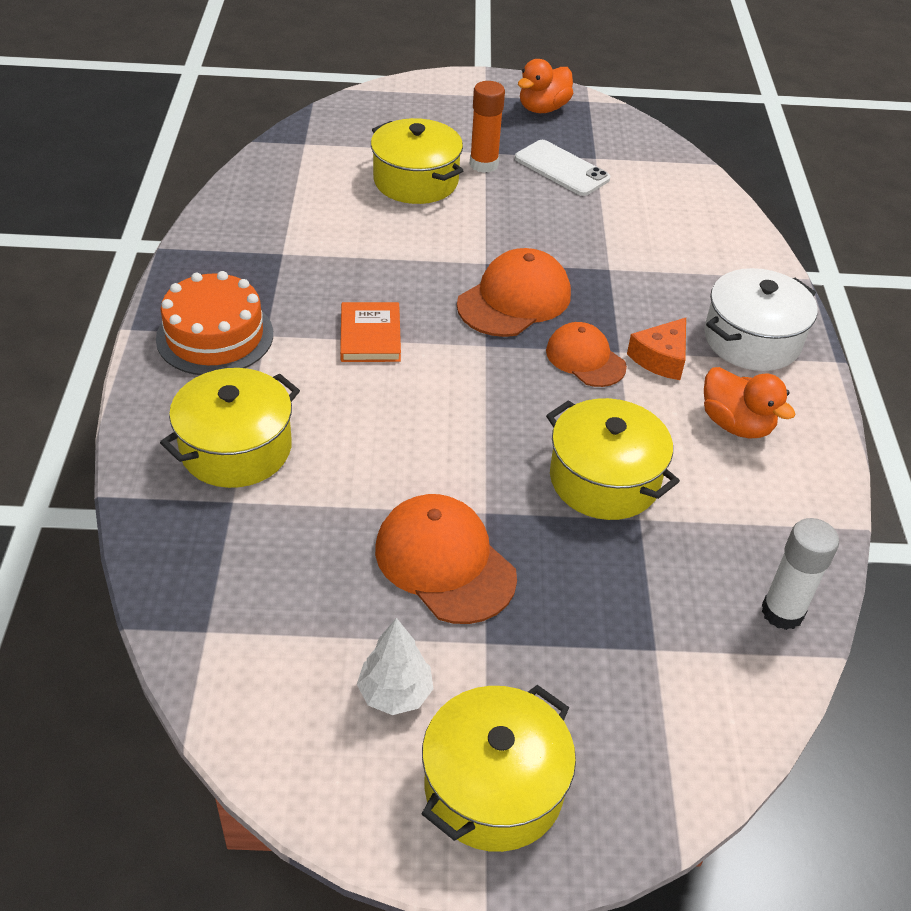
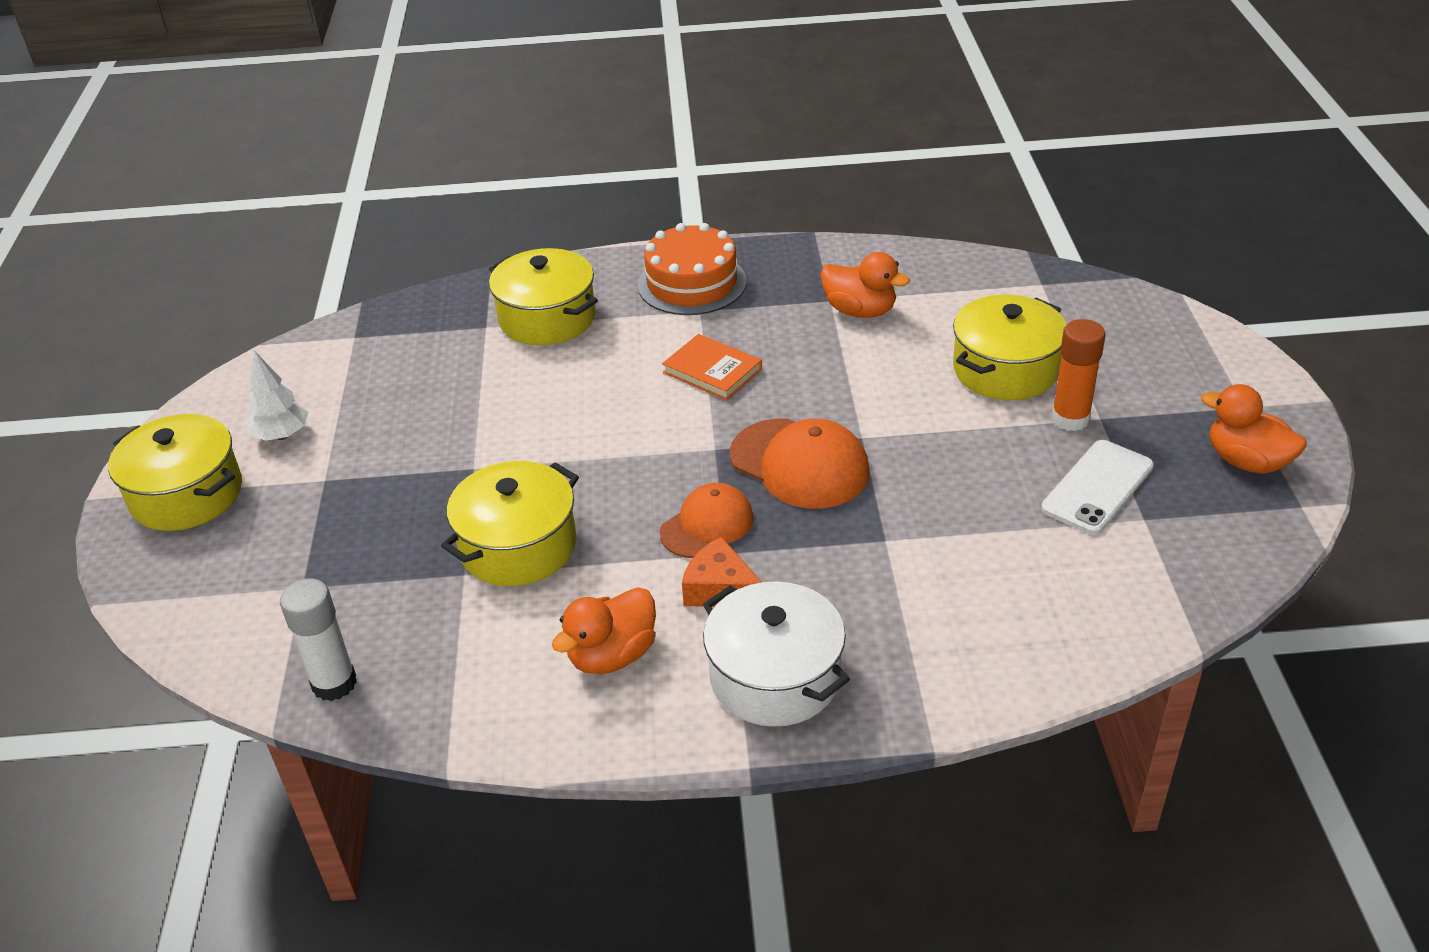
camera: 90 degrees right, 5 degrees down
(306, 239) = (860, 311): none -> orange duck
(370, 336) = (712, 371): orange book -> orange book turned 45 degrees clockwise
(444, 562) = (414, 448): orange cap -> none

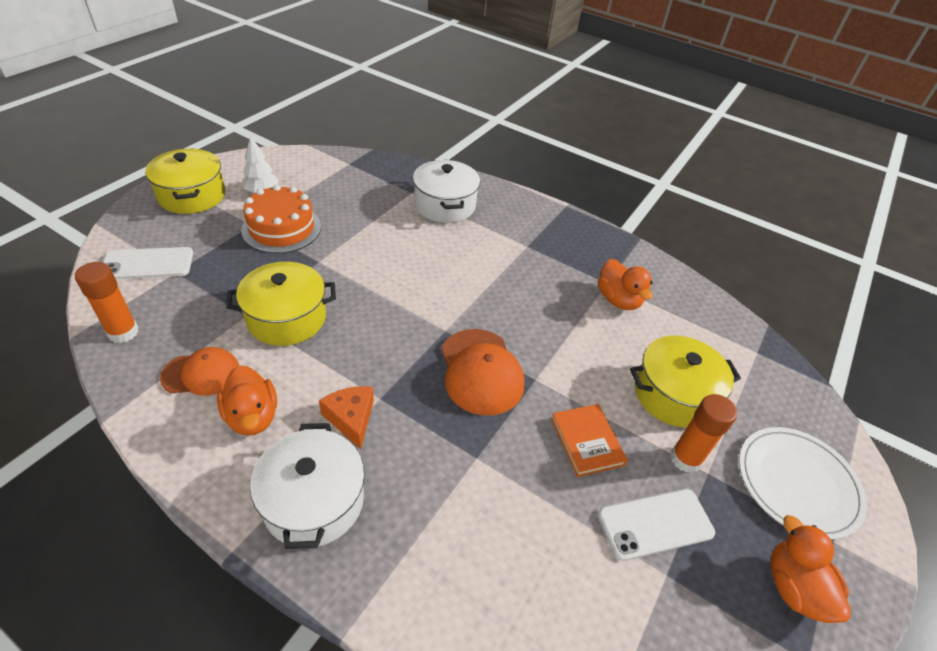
camera: 30 degrees right, 5 degrees up
(250, 601) = (148, 264): none -> white phone
(334, 683) = (123, 332): white glue stick -> orange glue stick
(547, 318) = (445, 205): yellow pot -> white pot
(612, 655) = (252, 416): orange duck -> orange duck turned 105 degrees counterclockwise
(692, 283) = (539, 228): orange cake -> orange cake (281, 228)
(707, 525) = (389, 373): orange cap -> orange cap (201, 374)
(712, 371) = (495, 284): orange book -> orange book (587, 441)
(1179, 379) = (797, 483): none -> white plate

